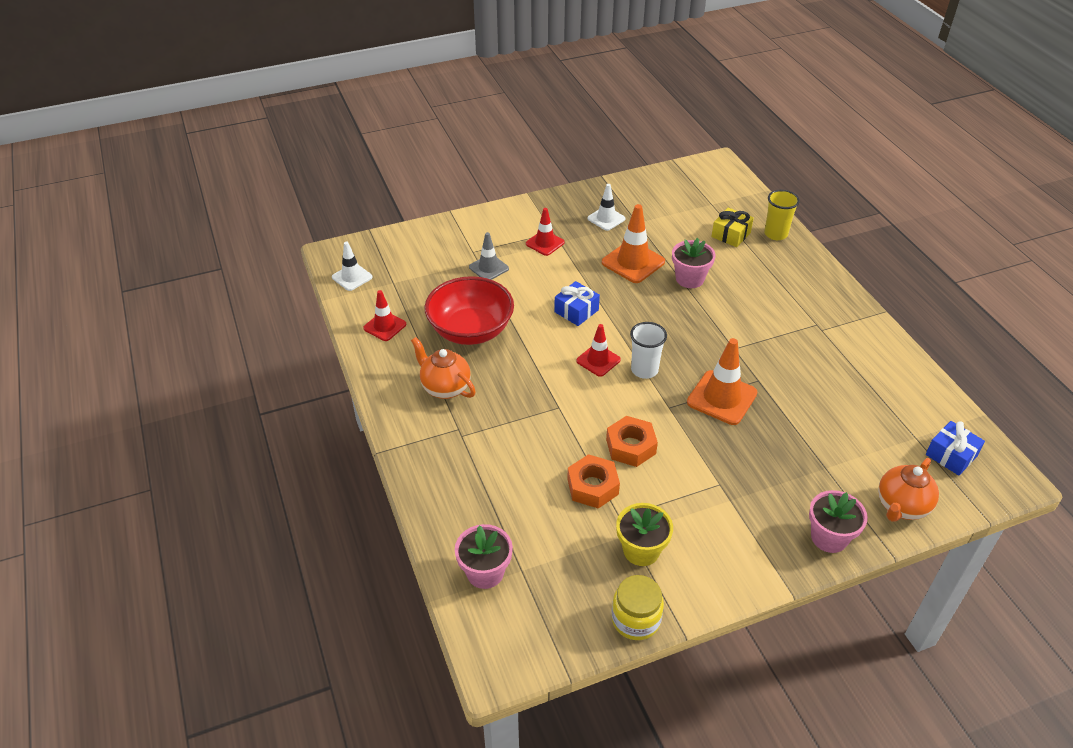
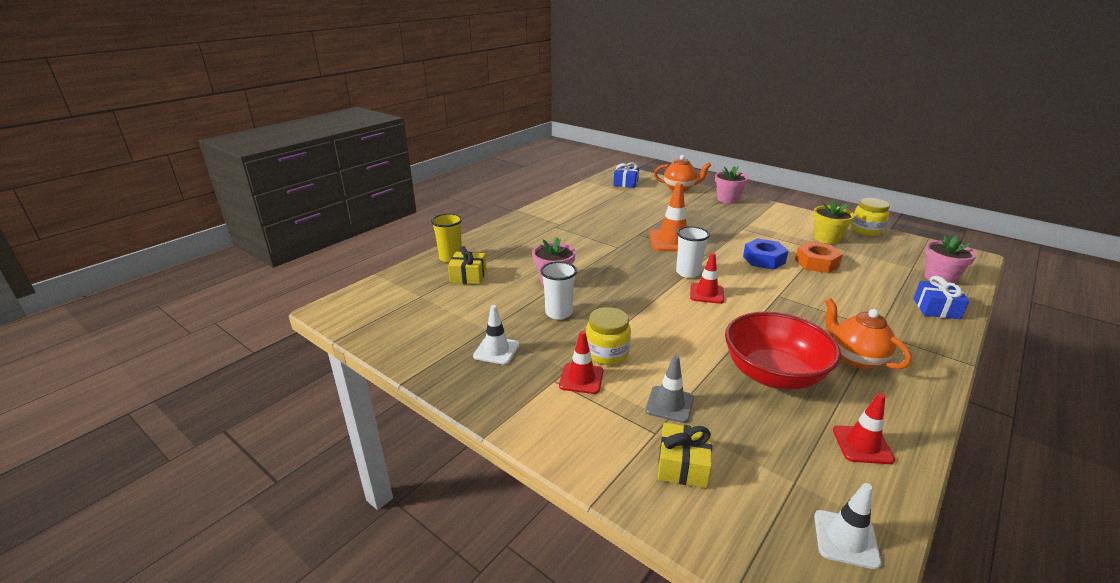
camera: 120 degrees left, 15 degrees down
(442, 249) = (683, 465): none -> yellow gift
(445, 388) = (856, 358): orange teapot -> orange teapot turned 135 degrees clockwise
(562, 265) = (607, 353): none -> yellow jar
(576, 311) = (663, 322): blue gift -> blue gift (936, 308)
(631, 446) = (764, 259): orange nut -> blue nut
(633, 262) = (558, 313): orange traffic cone -> white cup

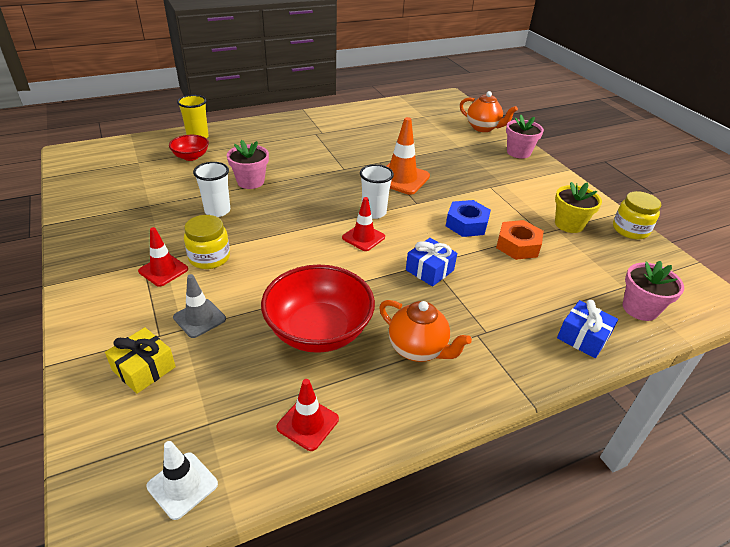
camera: 25 degrees right, 10 degrees up
(468, 276) = (191, 157): yellow gift -> red bowl
(496, 350) = (134, 224): white traffic cone -> none
(625, 183) = (436, 109): blue gift -> blue gift (429, 270)
(856, 358) = (418, 349): orange teapot -> orange teapot turned 135 degrees clockwise

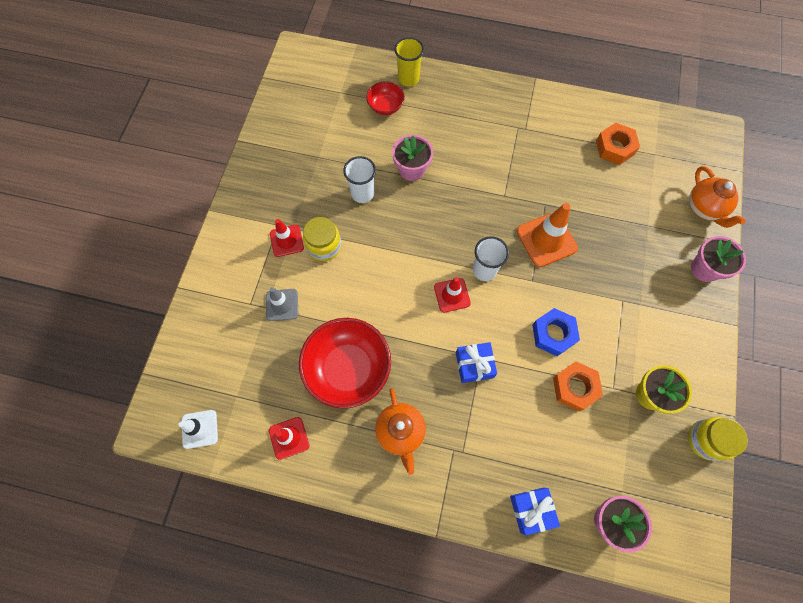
camera: 40 degrees right, 30 degrees up
(144, 369) = (226, 327): yellow gift -> none
(395, 121) = (615, 147): none -> orange nut

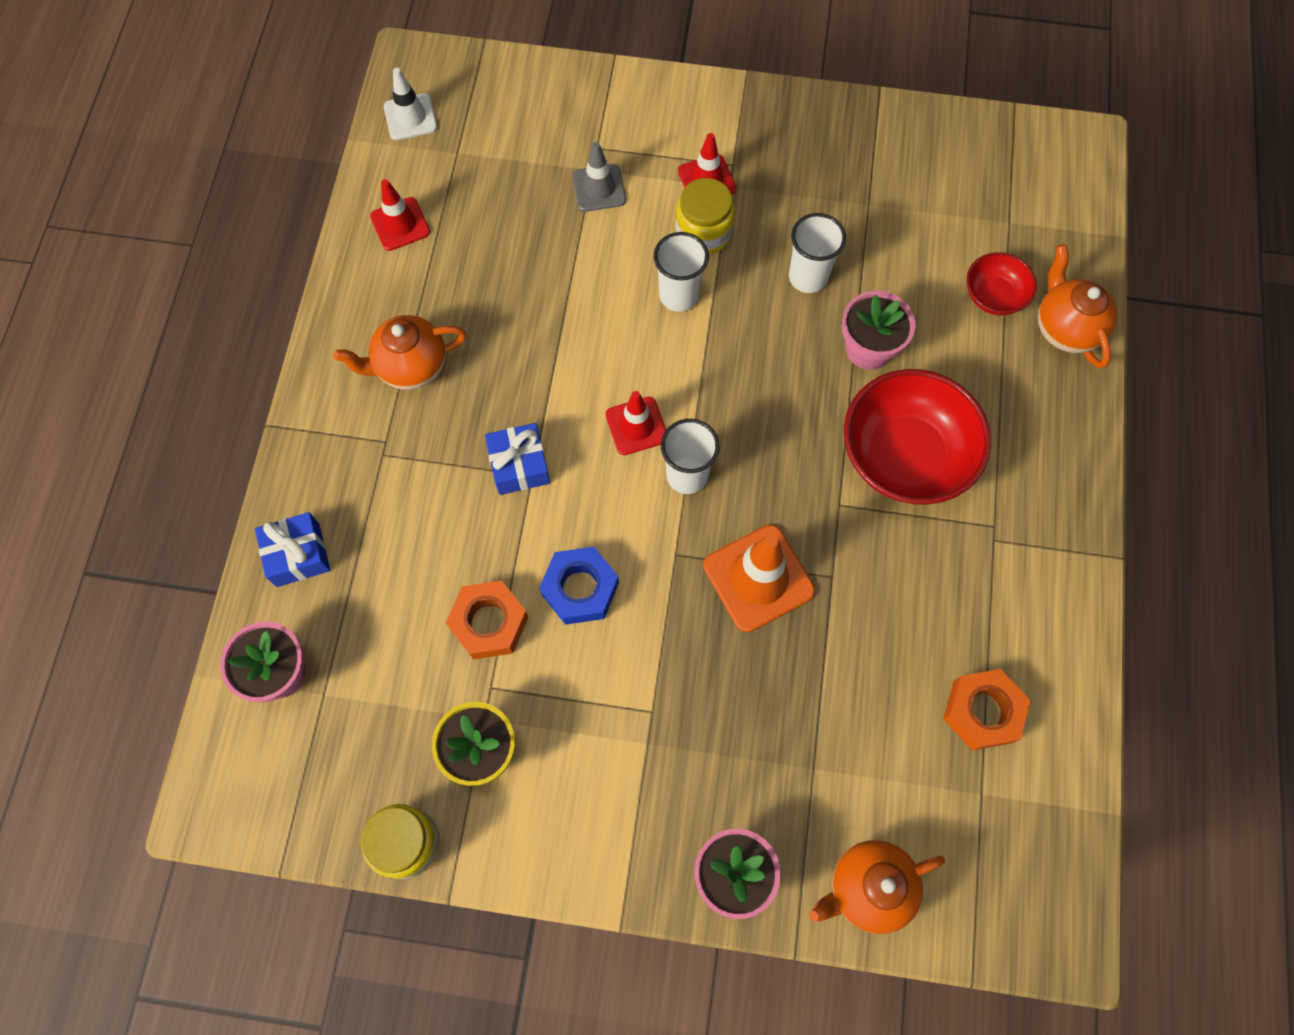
camera: 85 degrees right, 0 degrees up
(348, 369) = (504, 287): red bowl -> red bowl (904, 456)
(366, 264) = (679, 295): none -> white cup
(408, 79) = (1065, 328): yellow cup -> orange teapot

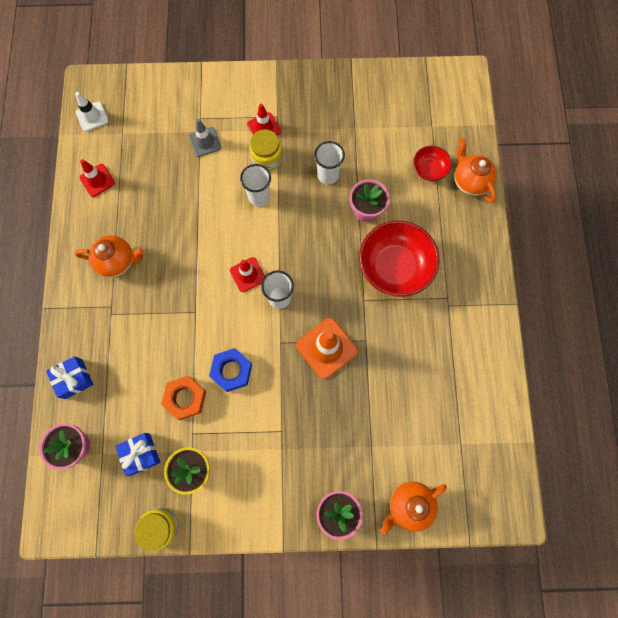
camera: 10 degrees left, 5 degrees up
(411, 367) = (118, 261): orange teapot -> orange teapot turned 150 degrees counterclockwise
(519, 465) = (187, 307): blue gift -> blue gift (141, 454)
(982, 712) = (455, 400): orange nut -> none

